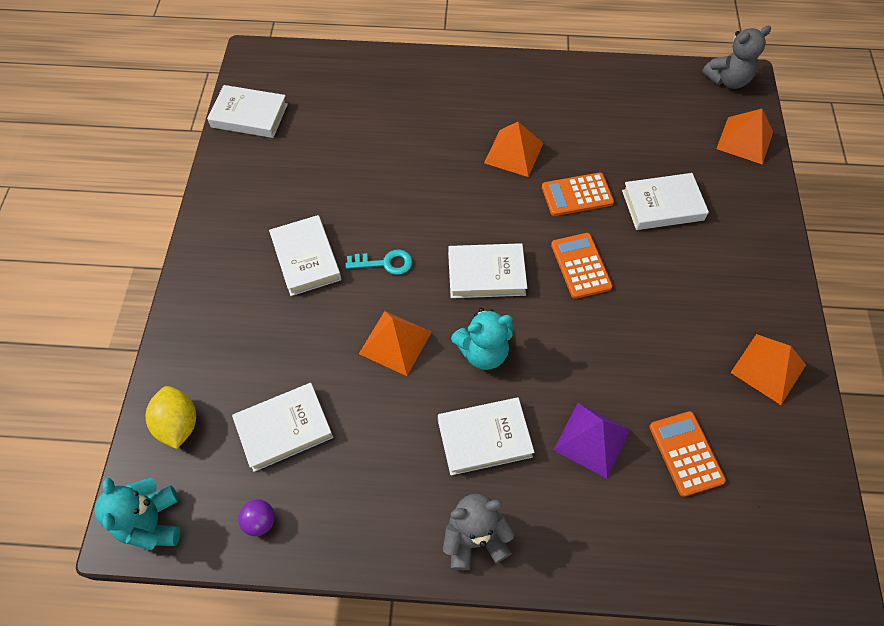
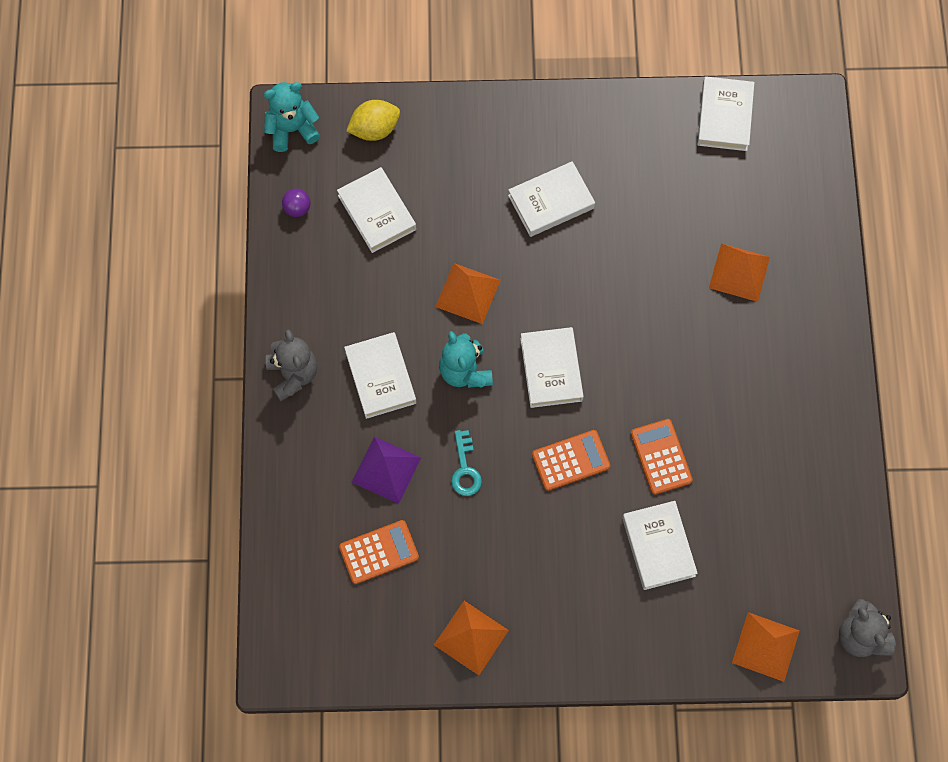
camera: 85 degrees right, 10 degrees up
(385, 263) = (553, 274): turquoise key -> turquoise key (465, 469)
(514, 153) = (710, 389): orange pyramid -> orange pyramid (739, 272)

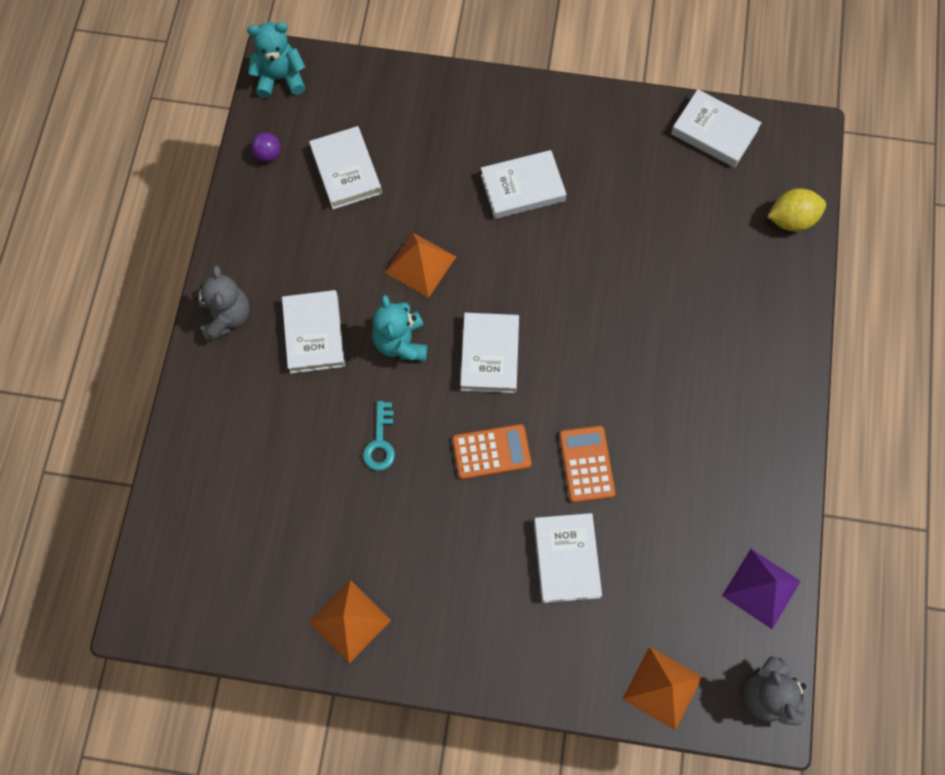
camera: 10 degrees right, 0 degrees up
(374, 129) = (361, 90): yellow lemon -> yellow lemon (791, 219)
(379, 552) = (273, 513): orange calculator -> none
(386, 470) = (299, 429): purple pyramid -> purple pyramid (761, 588)
(724, 116) = (714, 132): white book -> white book turned 75 degrees counterclockwise
(739, 272) = (702, 288): orange pyramid -> none

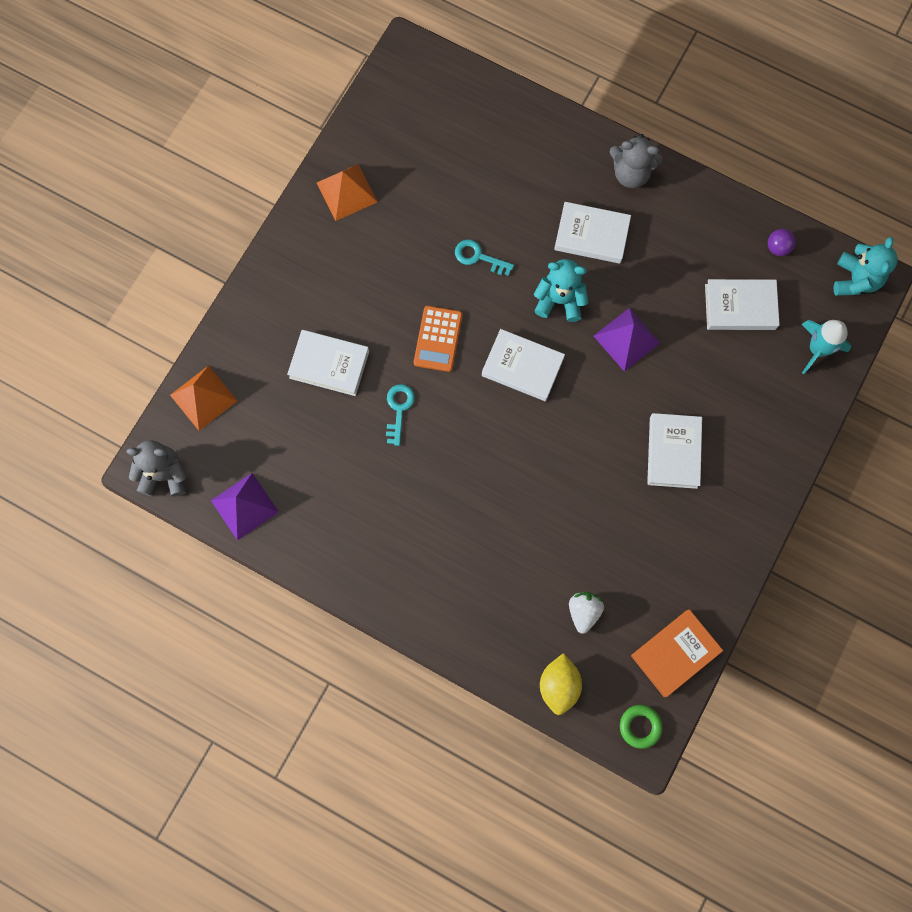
camera: 110 degrees right, 5 degrees up
(366, 93) = (817, 349): none -> turquoise rocket
(420, 264) = (626, 339): orange pyramid -> purple pyramid
(586, 464) = (399, 409): orange calculator -> turquoise key
(713, 219) = (583, 611): none -> white strawberry
(714, 132) = (675, 653): white book -> orange book
(793, 141) = (640, 726): none -> green ring

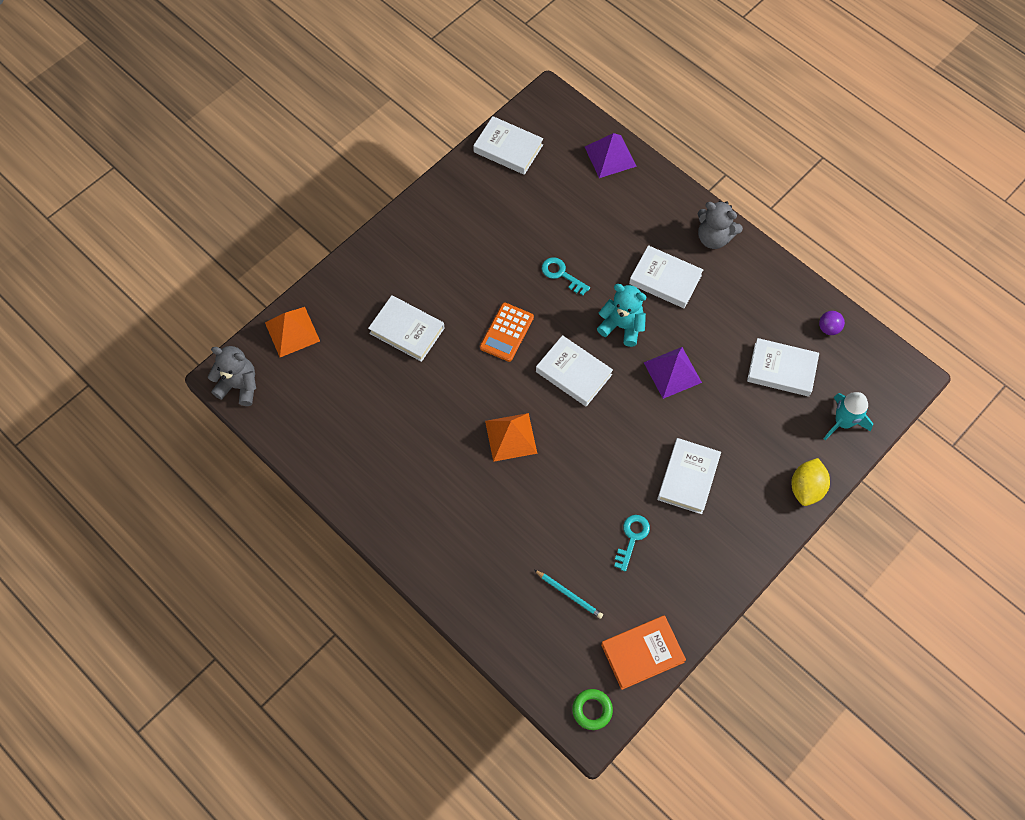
camera: 15 degrees right, 10 degrees down
(244, 506) = (298, 428): purple pyramid -> purple pyramid (610, 156)
(347, 192) = (464, 196): orange pyramid -> orange pyramid (511, 437)
(379, 123) = (508, 148): none -> white book
(399, 409) = (455, 382): turquoise key -> turquoise key (632, 538)
(559, 685) = (528, 653): yellow lemon -> yellow lemon (806, 488)
(583, 611) = (569, 594): white strawberry -> turquoise pencil
(855, 280) = (893, 372): turquoise teddy bear -> none

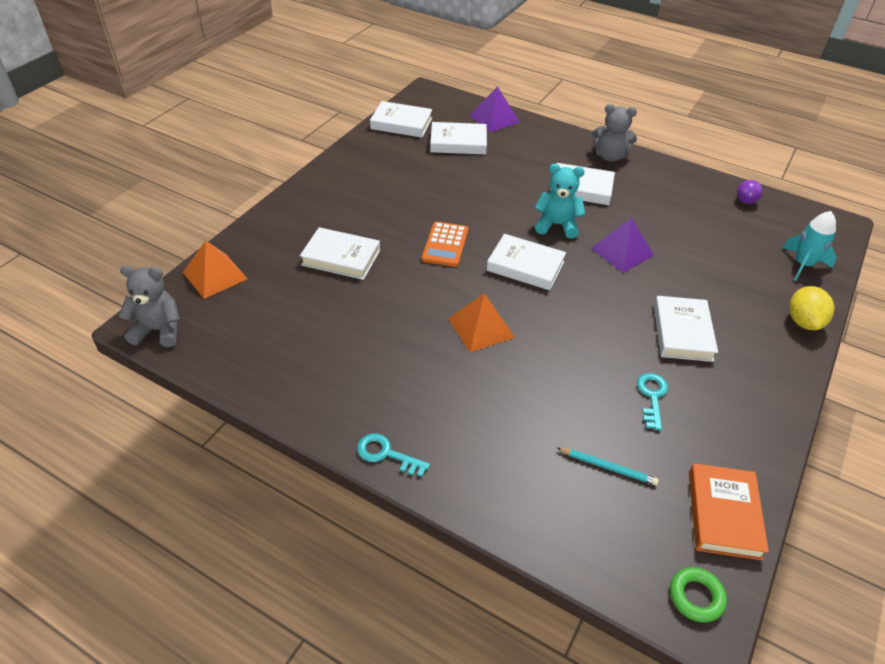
camera: 15 degrees left, 20 degrees down
(561, 274) = (483, 197): turquoise key -> turquoise key (386, 454)
(642, 653) = (723, 514): orange book -> orange book turned 45 degrees counterclockwise
(781, 370) = (722, 235): white book -> white book (458, 142)

